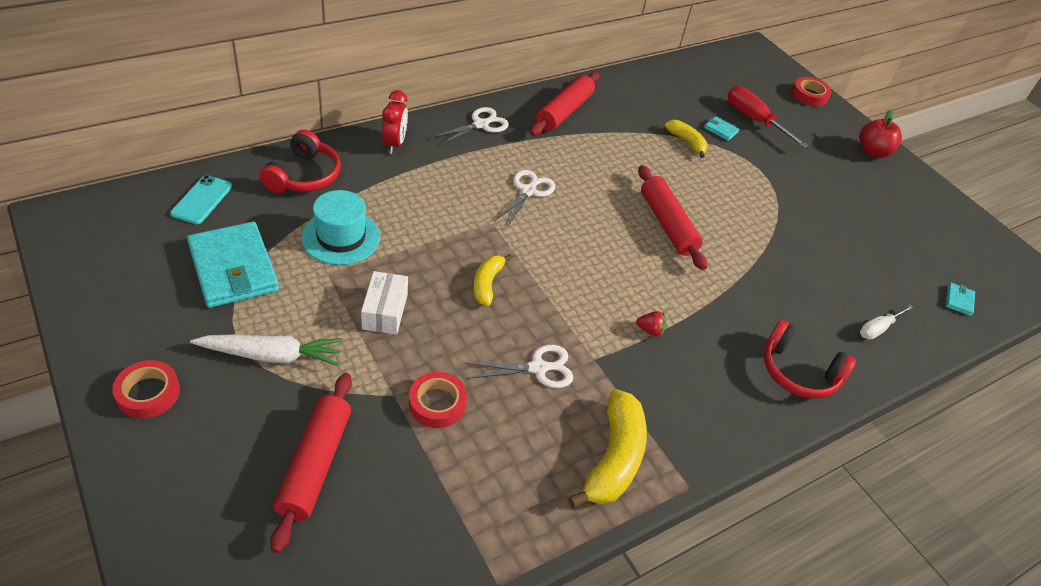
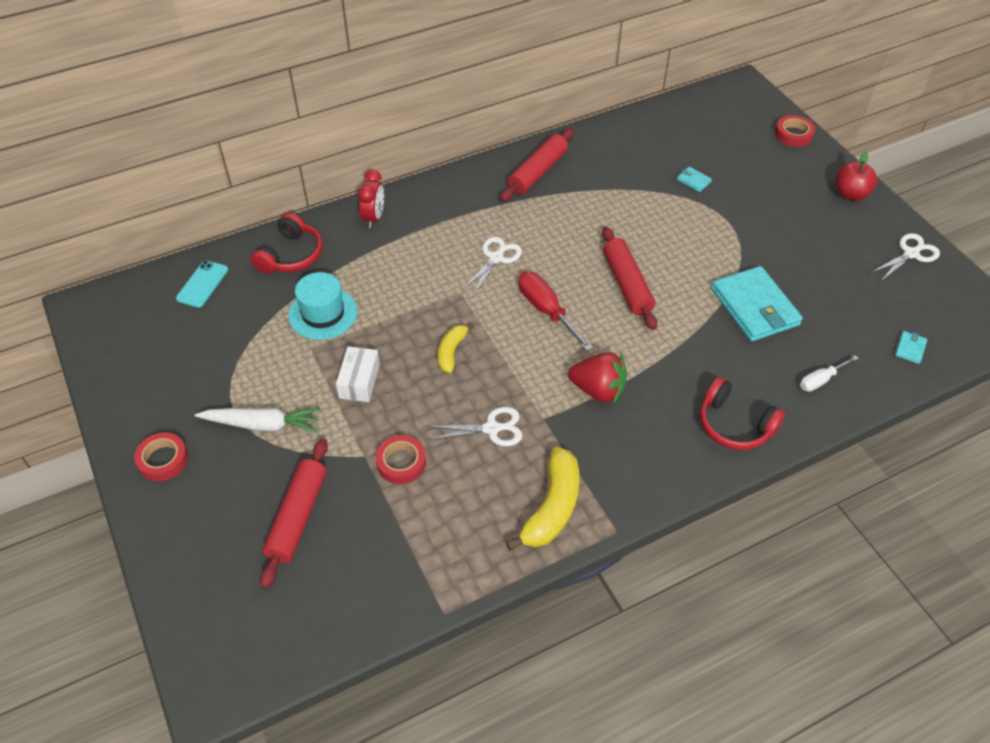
camera: 10 degrees right, 5 degrees up
(233, 268) = (230, 347): turquoise wallet -> turquoise wallet (754, 307)
(481, 125) = (456, 192): white scissors -> white scissors (911, 254)
(650, 330) = (598, 390): red strawberry -> red strawberry, size x2.16
(687, 142) = (657, 196): yellow banana -> none
(754, 120) = (730, 167): red screwdriver -> red screwdriver (546, 310)

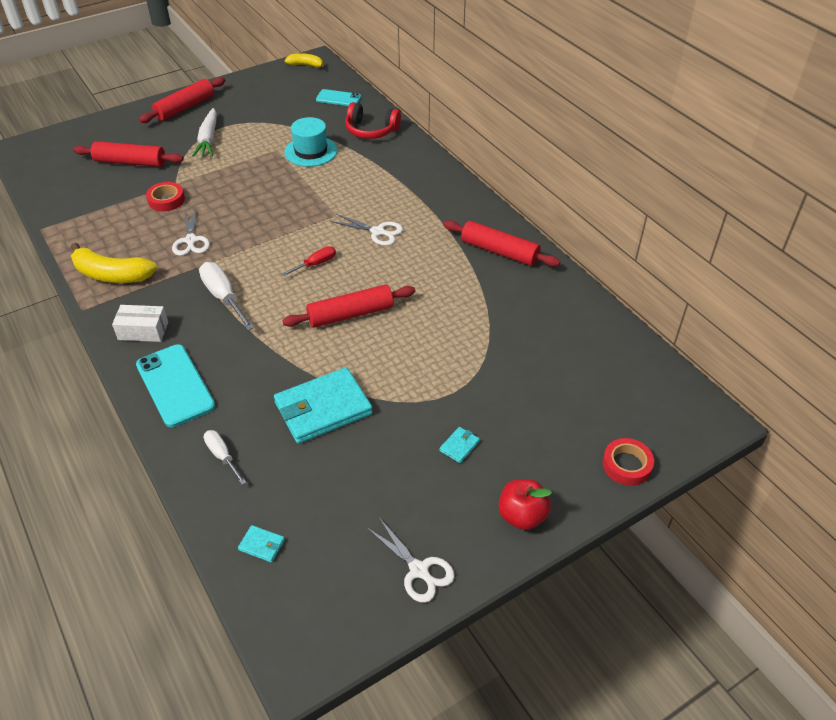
camera: 85 degrees right, 5 degrees down
(163, 460) = (185, 107): red tape -> red rolling pin
(359, 381) = (243, 174): white box -> white box (143, 331)
(374, 218) = (419, 163): red clock -> none
(451, 351) = (270, 215): yellow banana -> yellow banana (306, 65)
(546, 310) = (315, 264): red screwdriver -> red screwdriver, size x0.60
(598, 390) = (224, 297): red strawberry -> white screwdriver
(693, 180) = (513, 366): turquoise wallet -> turquoise wallet (459, 446)
(734, 425) = (175, 385): red headphones -> turquoise phone

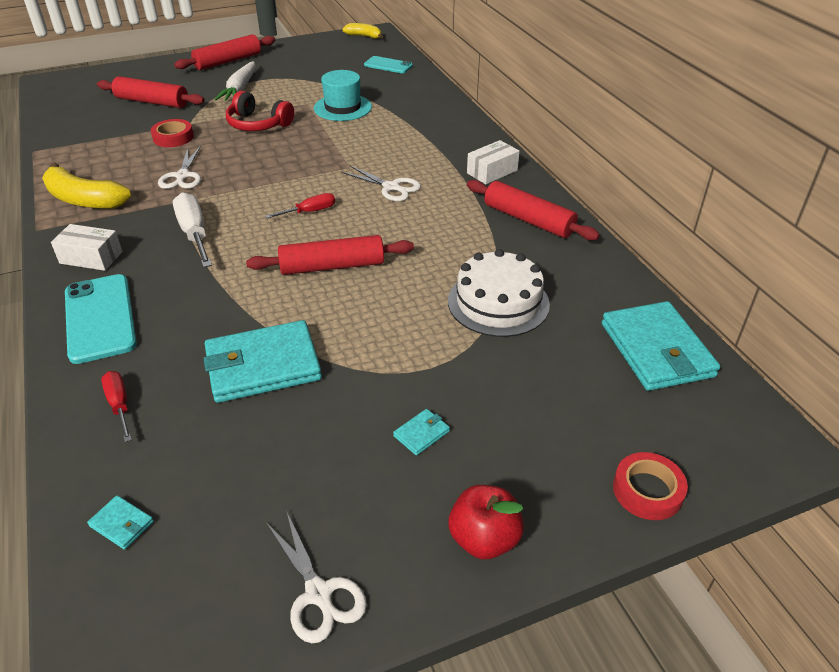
camera: 10 degrees right, 5 degrees down
(222, 456) = (119, 405): white screwdriver -> red screwdriver
(371, 130) = (414, 95): red headphones -> red headphones (258, 124)
(459, 206) = (492, 172): none -> white box
(491, 330) = (498, 302): none -> white cake
(617, 356) = (656, 350): none -> turquoise wallet

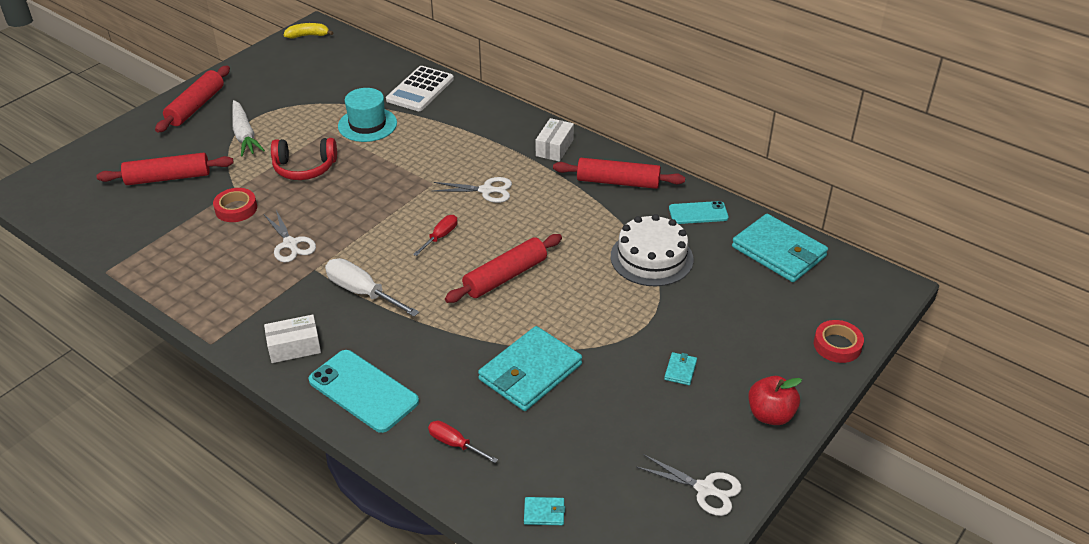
camera: 30 degrees left, 0 degrees up
(84, 200) = (222, 300): yellow banana -> none
(388, 65) = (365, 64): turquoise phone -> turquoise phone (698, 213)
(414, 94) = (420, 89): none -> white calculator

